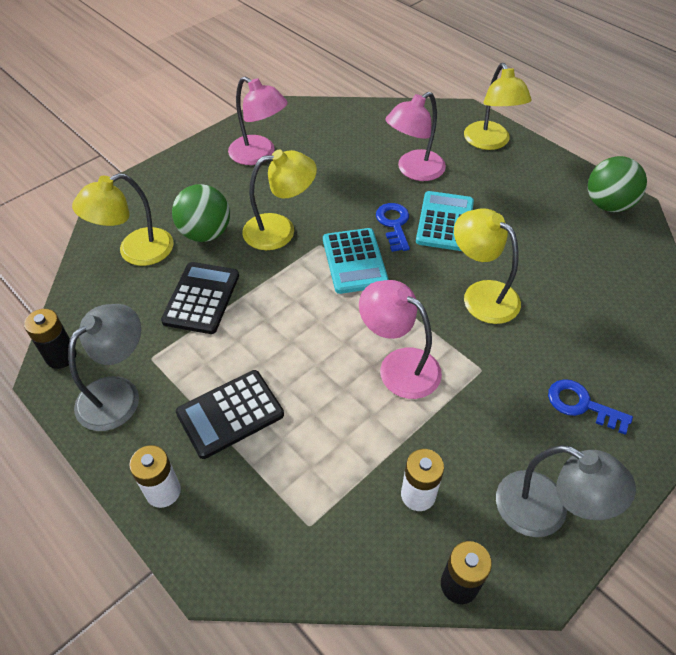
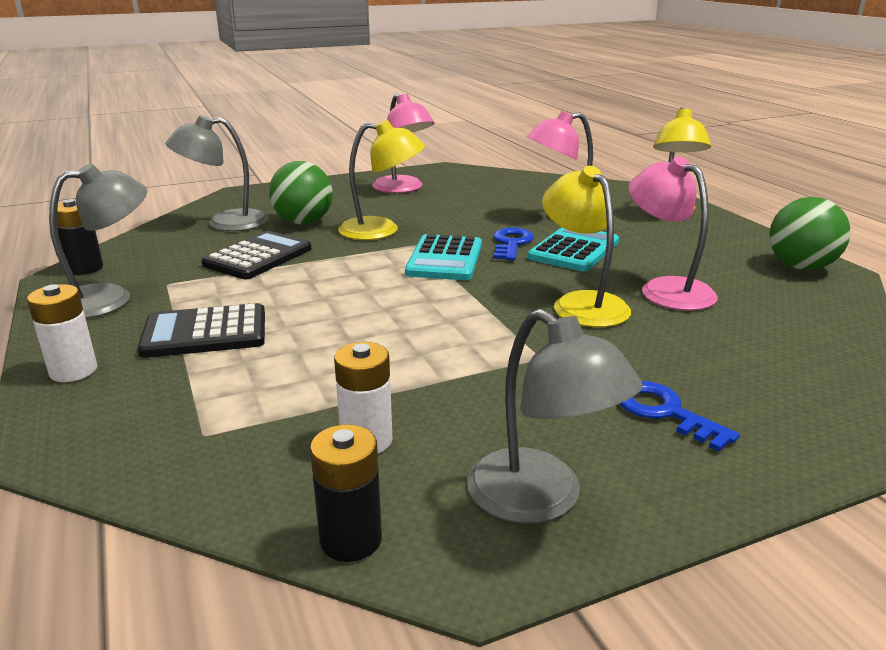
camera: 20 degrees right, 25 degrees down
(135, 252) = (225, 223): yellow lamp -> grey lamp
(399, 366) = (433, 335): pink lamp -> pink lamp (666, 289)

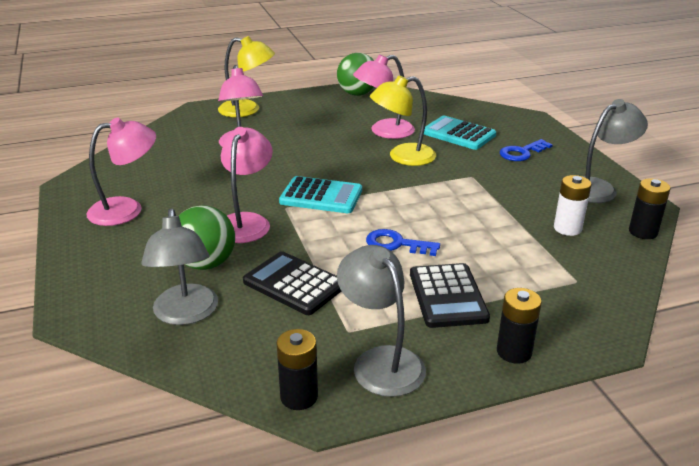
camera: 85 degrees left, 5 degrees up
(73, 371) = (514, 352): white battery -> black battery
(381, 230) = (246, 222): yellow lamp -> pink lamp
(511, 243) = (296, 169): blue key -> blue key (396, 244)
(574, 250) = (315, 149): turquoise calculator -> turquoise calculator (458, 134)

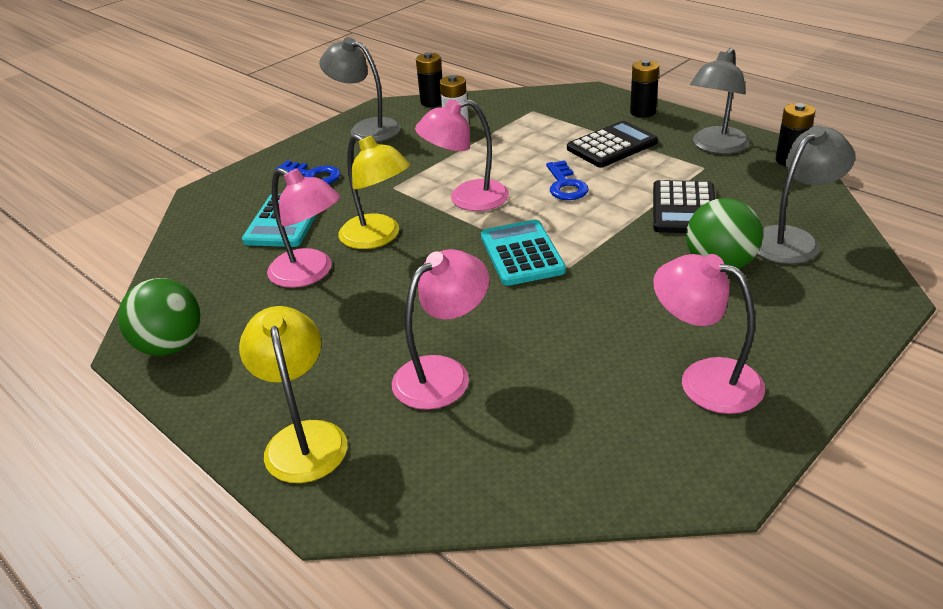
camera: 115 degrees left, 5 degrees up
(246, 222) = (624, 277): pink lamp -> pink lamp (467, 199)

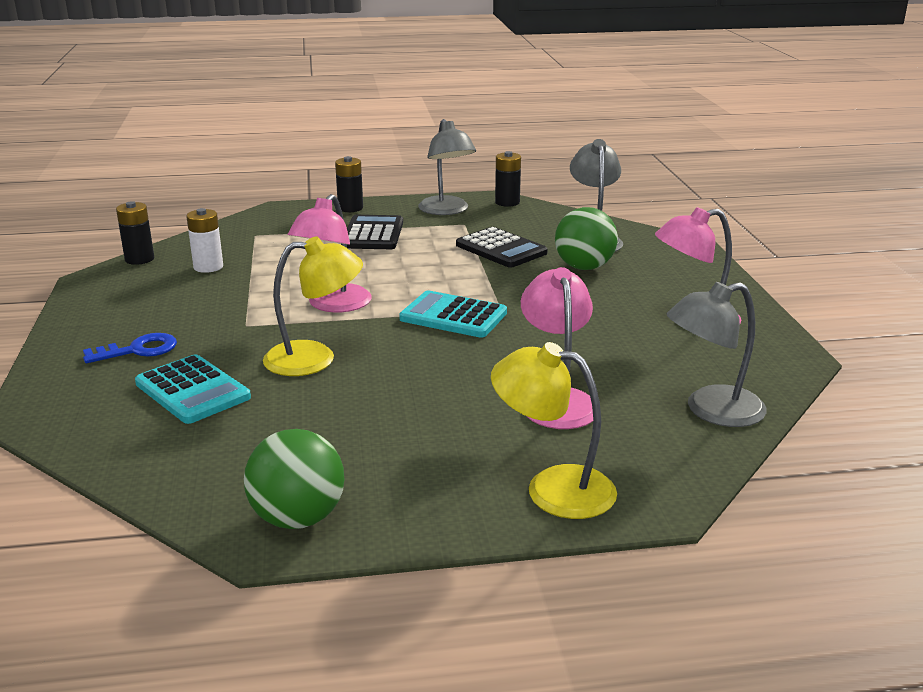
camera: 55 degrees left, 10 degrees down
(310, 273) = (310, 407): pink lamp -> none
(366, 129) = (112, 299): grey lamp -> grey lamp (711, 411)
(565, 185) = (392, 268): blue key -> none

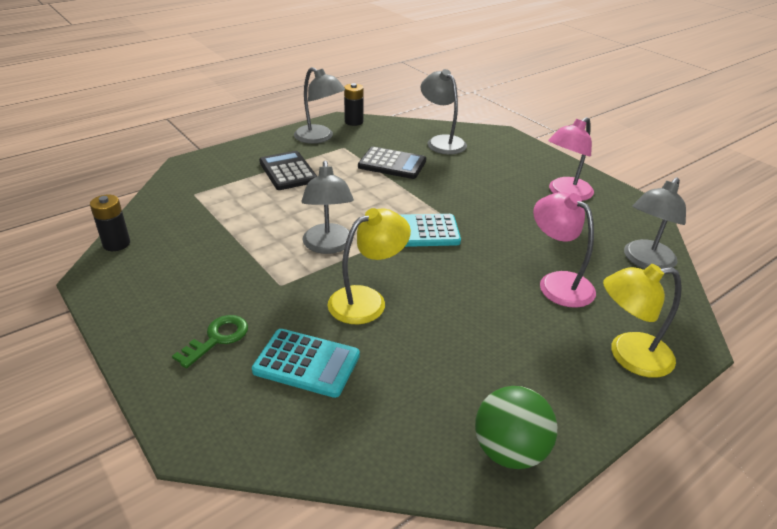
camera: 30 degrees left, 10 degrees up
(138, 350) = (217, 338): blue key -> green key
(208, 267) = (188, 236): white battery -> none
(333, 305) = (328, 246): pink lamp -> grey lamp
(350, 208) = (245, 151): black battery -> none
(584, 267) = (460, 167): green ball -> none

